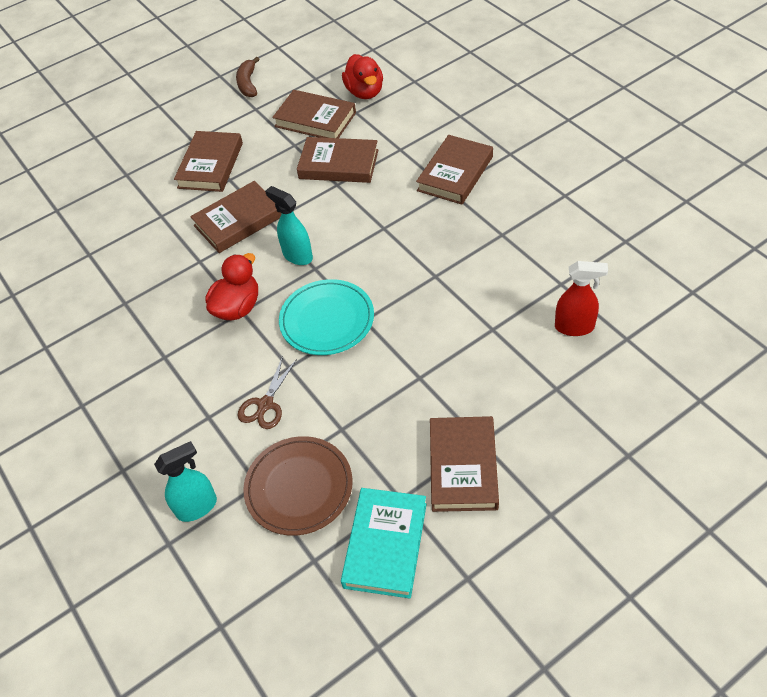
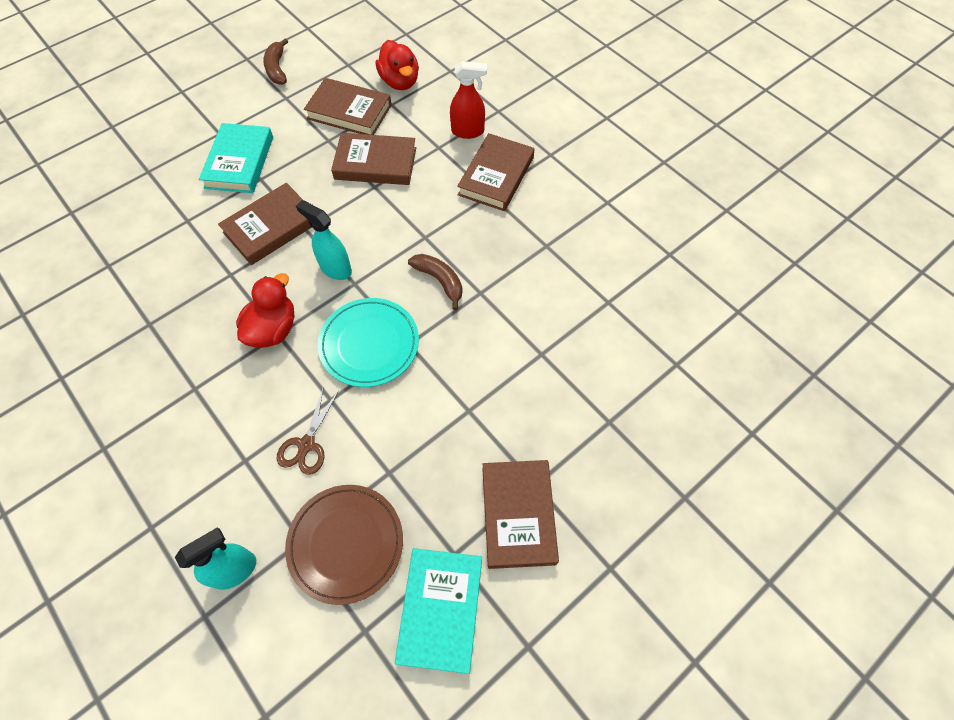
camera: 10 degrees left, 10 degrees up
(211, 165) = (239, 162): brown book -> turquoise book
(396, 266) = (440, 281): none -> brown banana
(574, 327) = (624, 351): red spray bottle -> red spray bottle (468, 131)

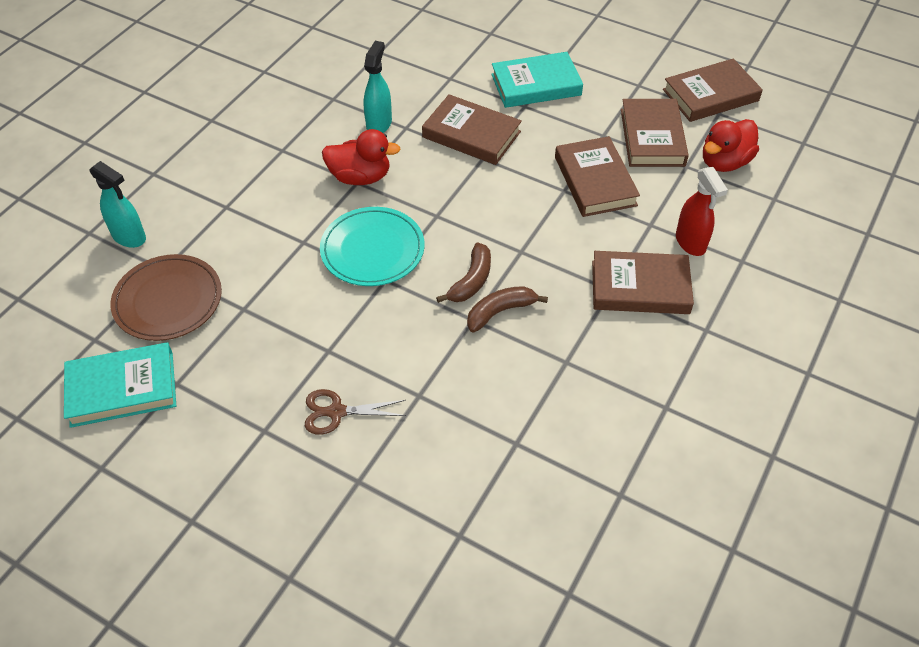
camera: 70 degrees right, 10 degrees down
(277, 69) = (673, 65): brown banana -> brown banana (500, 312)
(307, 444) = (253, 241): brown scissors -> brown scissors (337, 412)
(335, 269) = (447, 196): turquoise spray bottle -> turquoise spray bottle (379, 124)
(518, 515) = (228, 424): brown book -> brown book (710, 95)

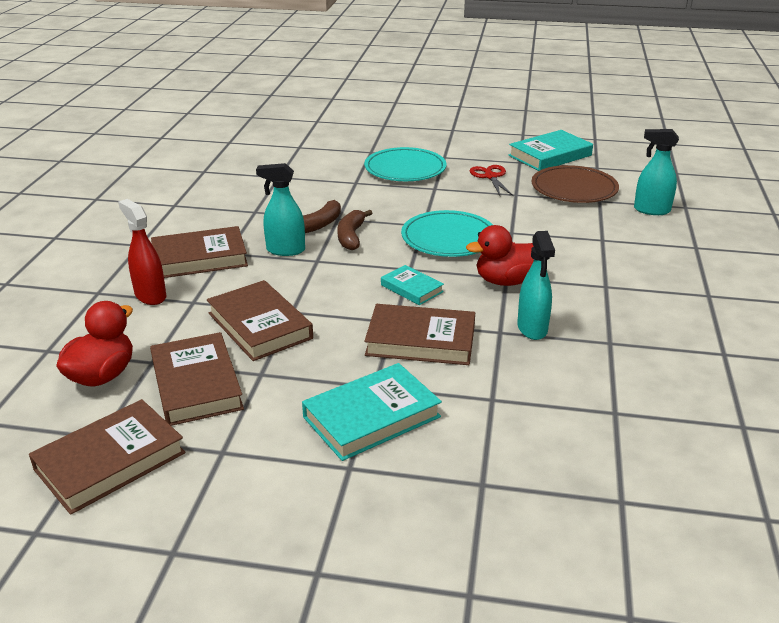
camera: 160 degrees right, 20 degrees down
(242, 357) = (490, 177): none -> red scissors
(337, 412) = (405, 169): brown scissors -> turquoise plate
(448, 190) = (411, 288): none -> turquoise book
(548, 276) = (285, 250): none -> turquoise spray bottle

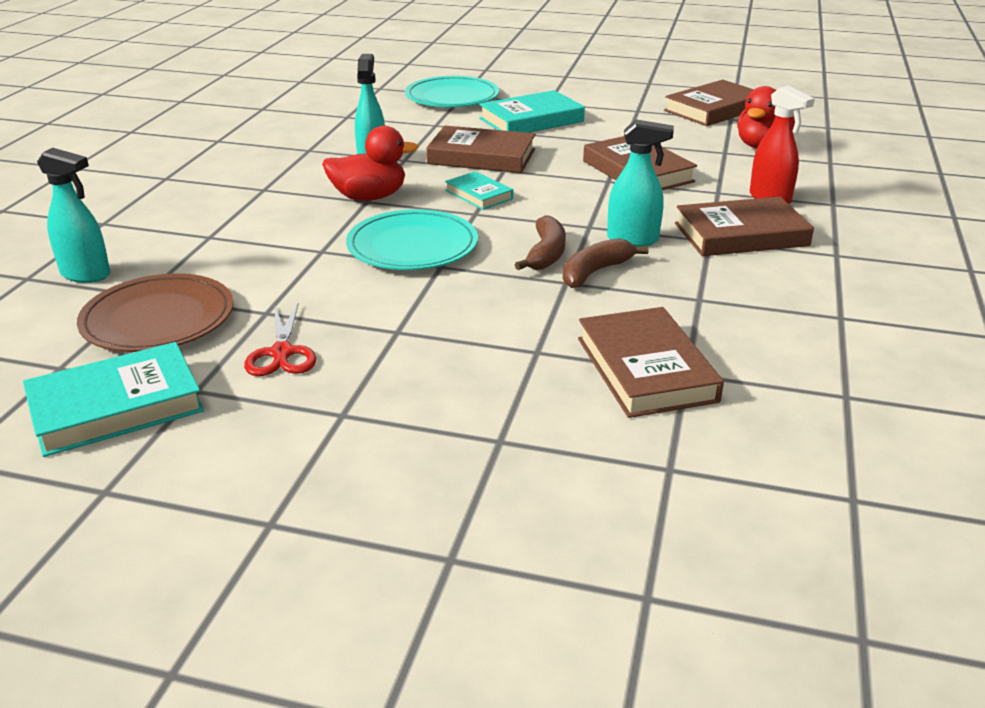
camera: 175 degrees left, 0 degrees up
(196, 384) = (676, 139): brown book -> brown book (646, 369)
(405, 169) = (436, 382): turquoise plate -> turquoise plate (452, 97)

